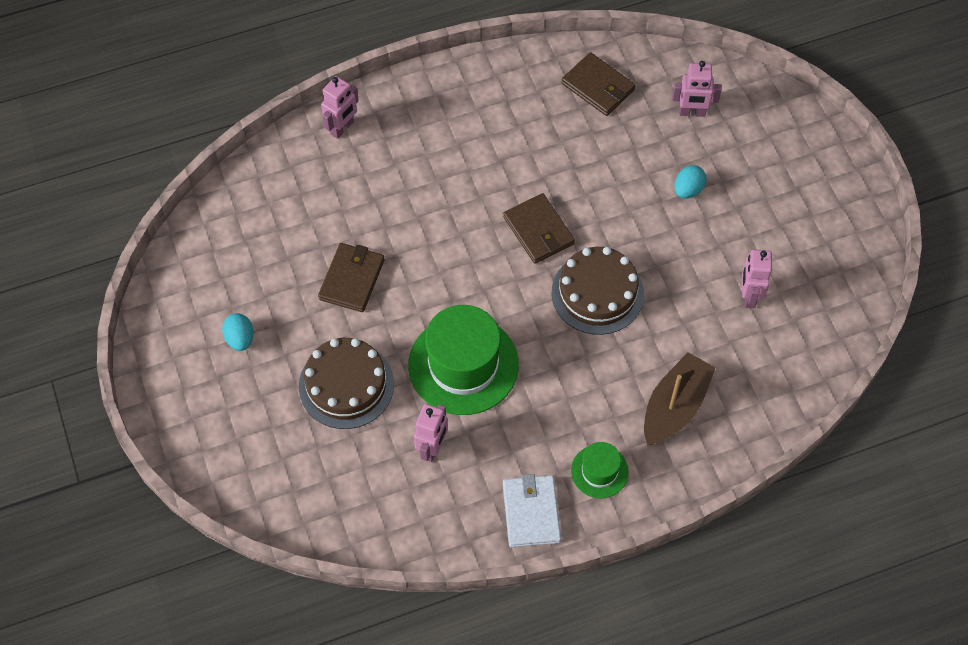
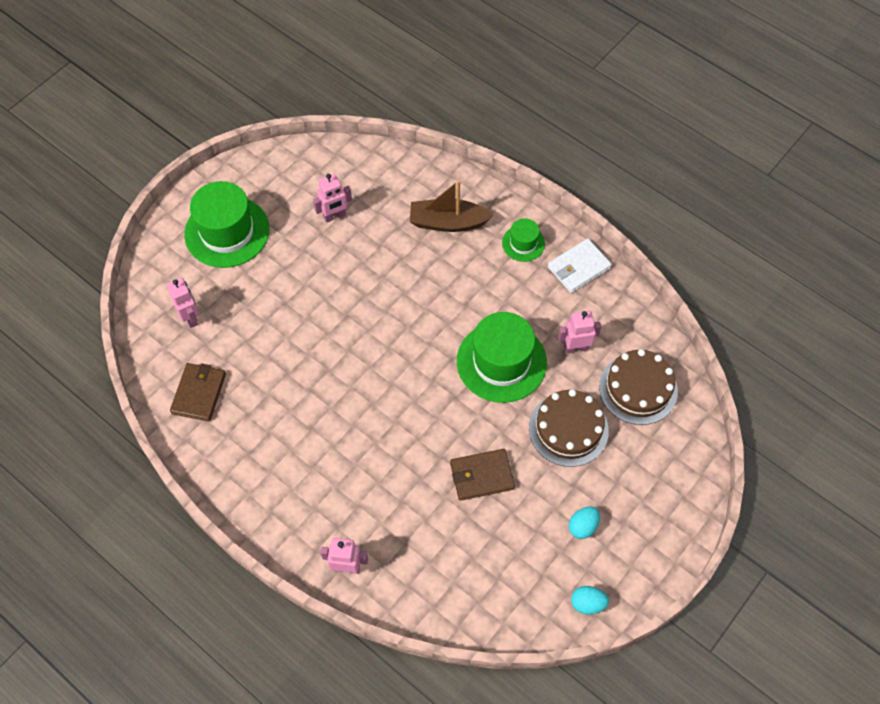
camera: 120 degrees left, 0 degrees up
(538, 231) = (359, 369): brown wallet -> none
(597, 293) = (389, 306): brown cake -> brown cake (638, 389)
(688, 190) = (265, 289): turquoise egg -> turquoise egg (587, 603)
(785, 185) = (227, 232): none -> green hat

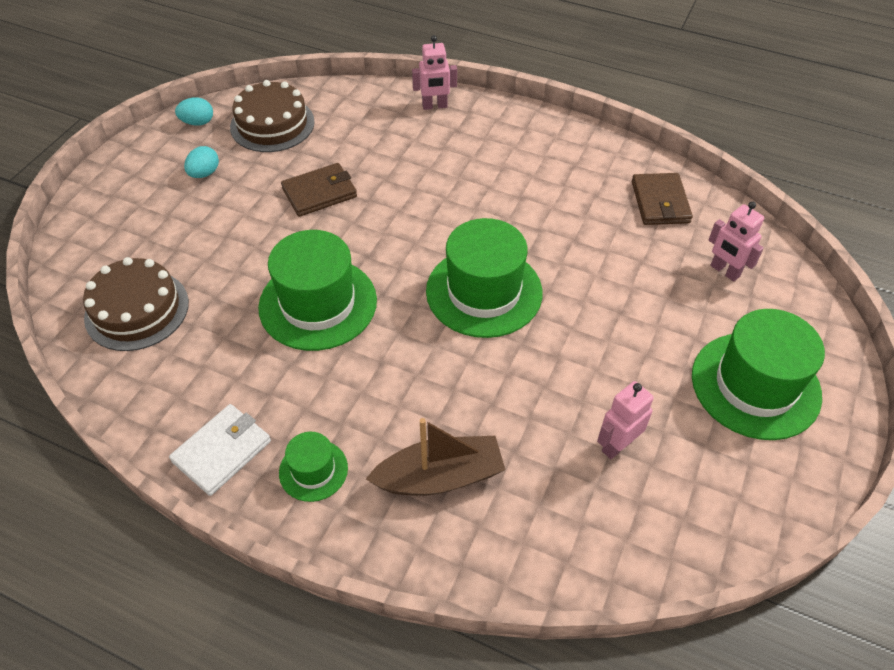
camera: 165 degrees right, 10 degrees down
(375, 343) = (484, 292): none -> green hat
(568, 429) = (225, 251): brown cake -> brown cake (272, 124)
(576, 348) = (220, 340): pink robot -> none

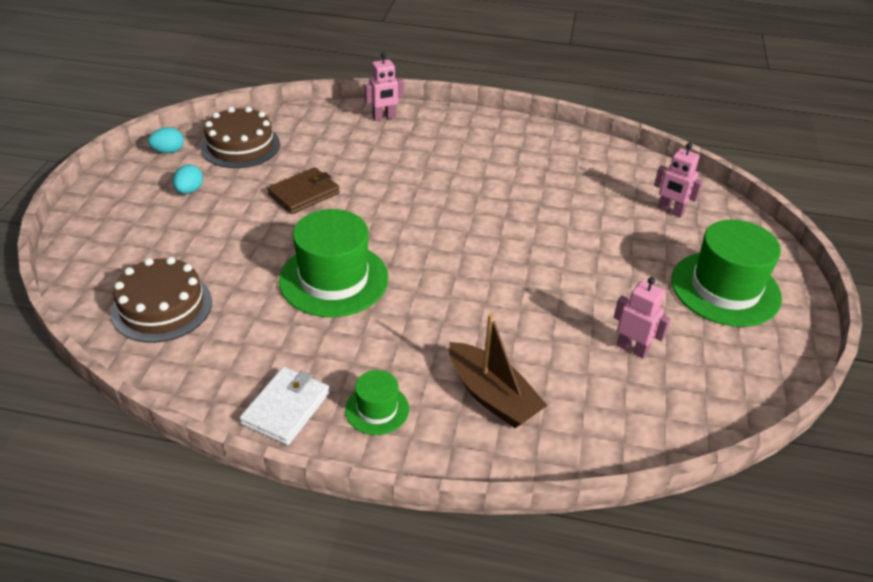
camera: 15 degrees left, 10 degrees down
(440, 477) = (492, 396): brown boat -> brown boat turned 75 degrees clockwise
(484, 292) = (478, 251): green hat -> none
(617, 445) = (632, 348): pink robot -> pink robot turned 90 degrees clockwise
(660, 202) = (600, 168): brown wallet -> none

